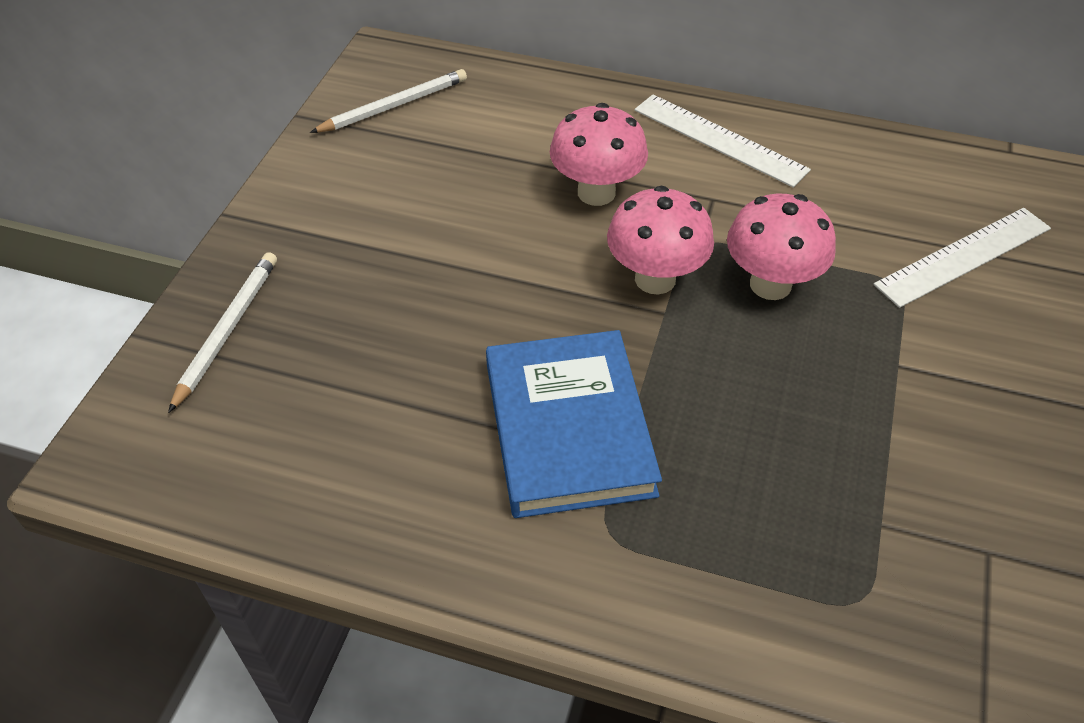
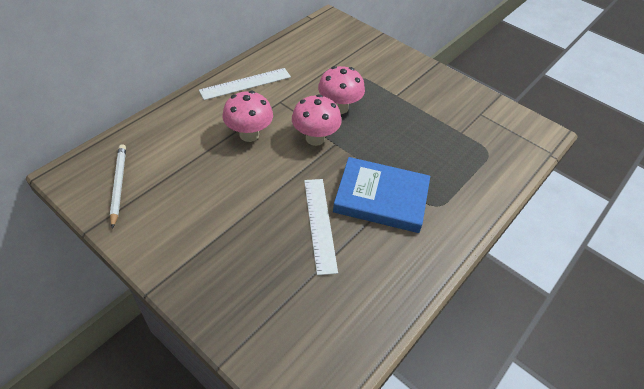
camera: 70 degrees left, 0 degrees up
(227, 331) = (247, 314): white pencil -> none
(963, 256) = (355, 55): white ruler -> white ruler (319, 224)

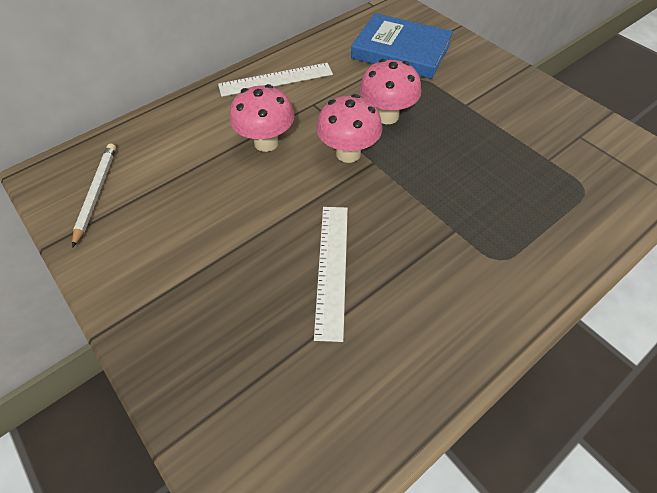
camera: 15 degrees right, 5 degrees up
(381, 198) = (422, 241): blue book -> blue book (401, 51)

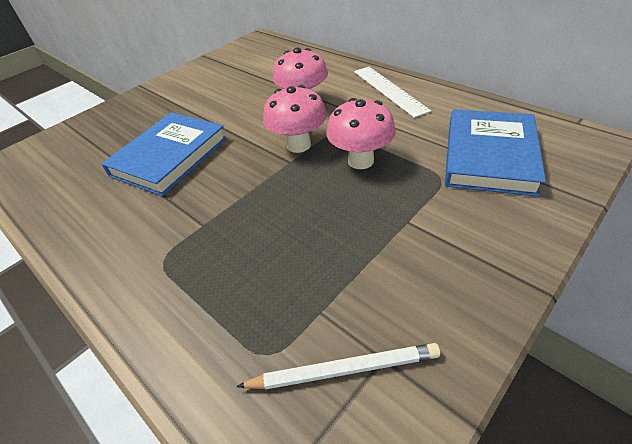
camera: 85 degrees right, 10 degrees down
(96, 193) = (243, 56): white pencil -> white pencil (343, 370)
(331, 268) = (170, 157): white ruler -> blue book

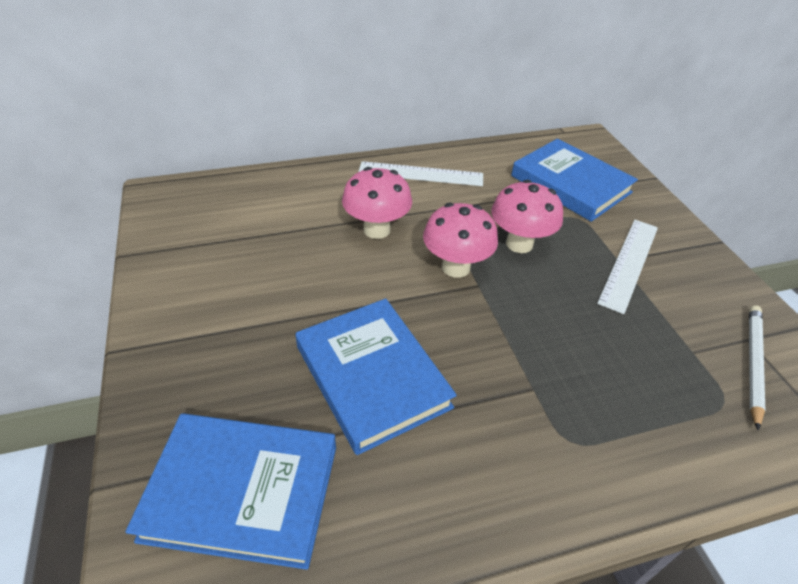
camera: 65 degrees left, 0 degrees up
(72, 154) = (242, 492): none -> blue book
(410, 229) = (629, 263): none -> white ruler

